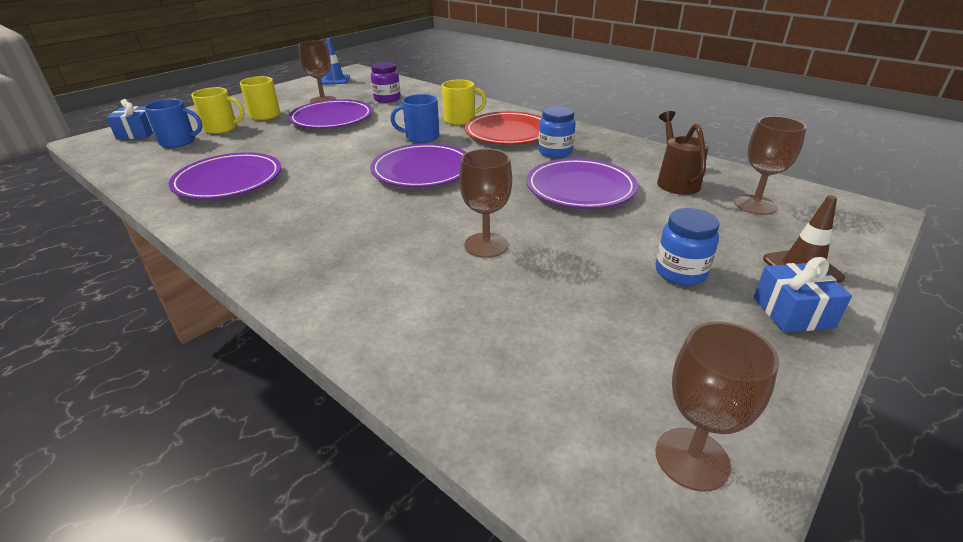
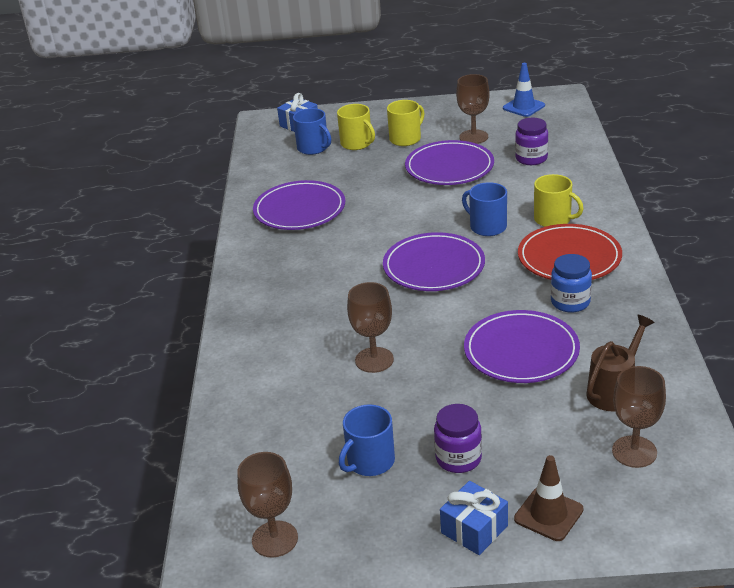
camera: 50 degrees right, 0 degrees up
(628, 319) = (370, 461): none -> blue mug
(680, 272) = (458, 458): blue jar -> purple jar

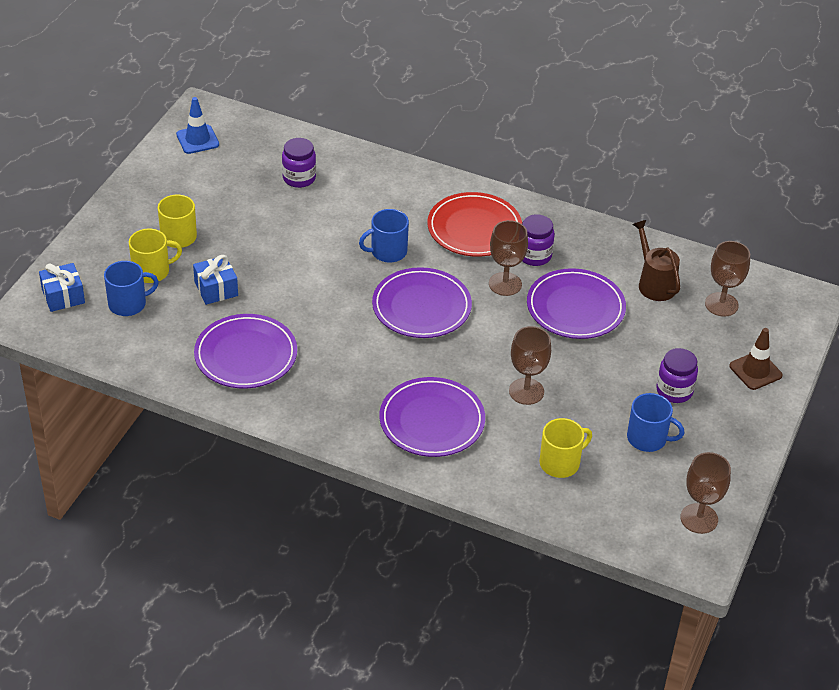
camera: 70 degrees left, 10 degrees up
(370, 461) = (648, 438): blue mug -> blue mug turned 45 degrees counterclockwise
(449, 167) = (264, 231): purple plate -> purple plate (432, 421)
(473, 137) = (222, 193): brown goblet -> brown goblet (505, 284)
(474, 529) = (748, 412): blue gift -> blue gift (216, 289)
(553, 219) = (411, 211): yellow mug -> yellow mug (560, 463)
(570, 302) = (534, 255): blue jar -> purple jar

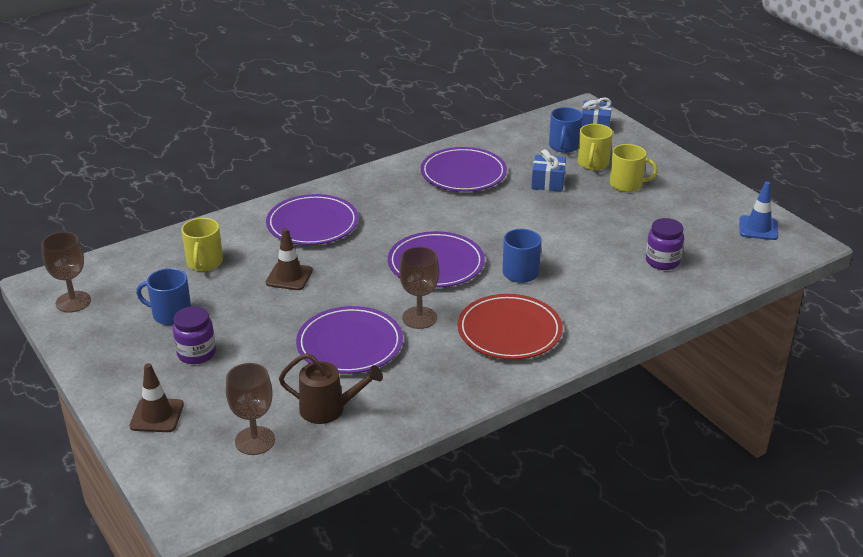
camera: 125 degrees right, 10 degrees down
(526, 391) = (289, 277): brown goblet -> brown traffic cone
(534, 255) = (439, 351): purple jar -> none
(648, 438) = (171, 314): blue mug -> blue mug turned 45 degrees clockwise

